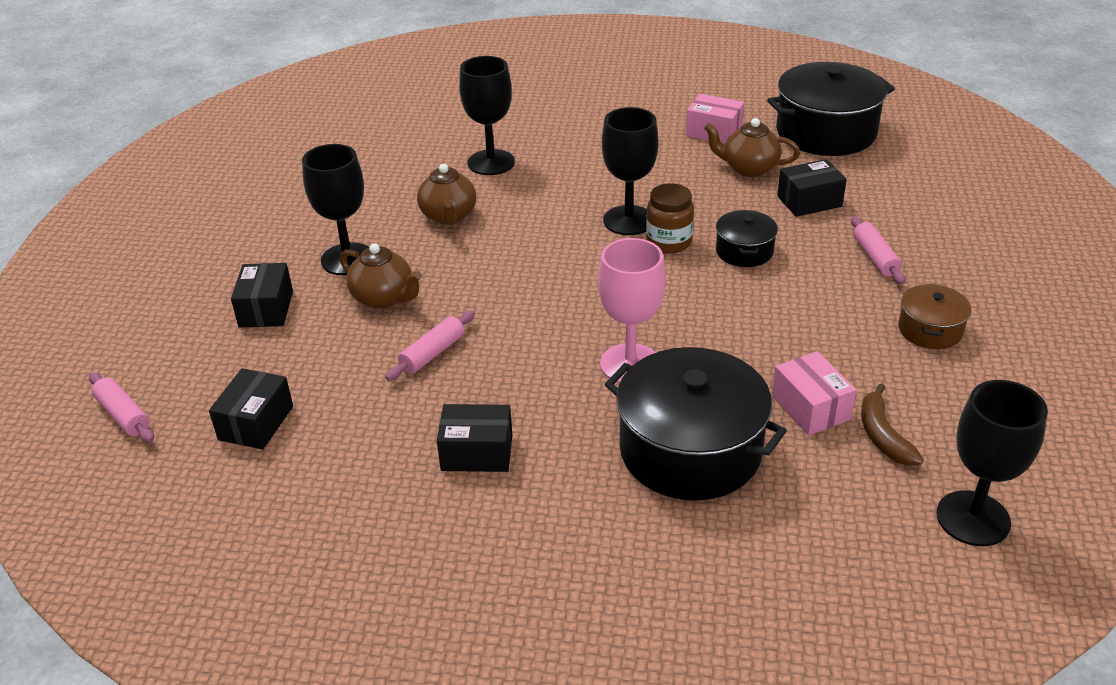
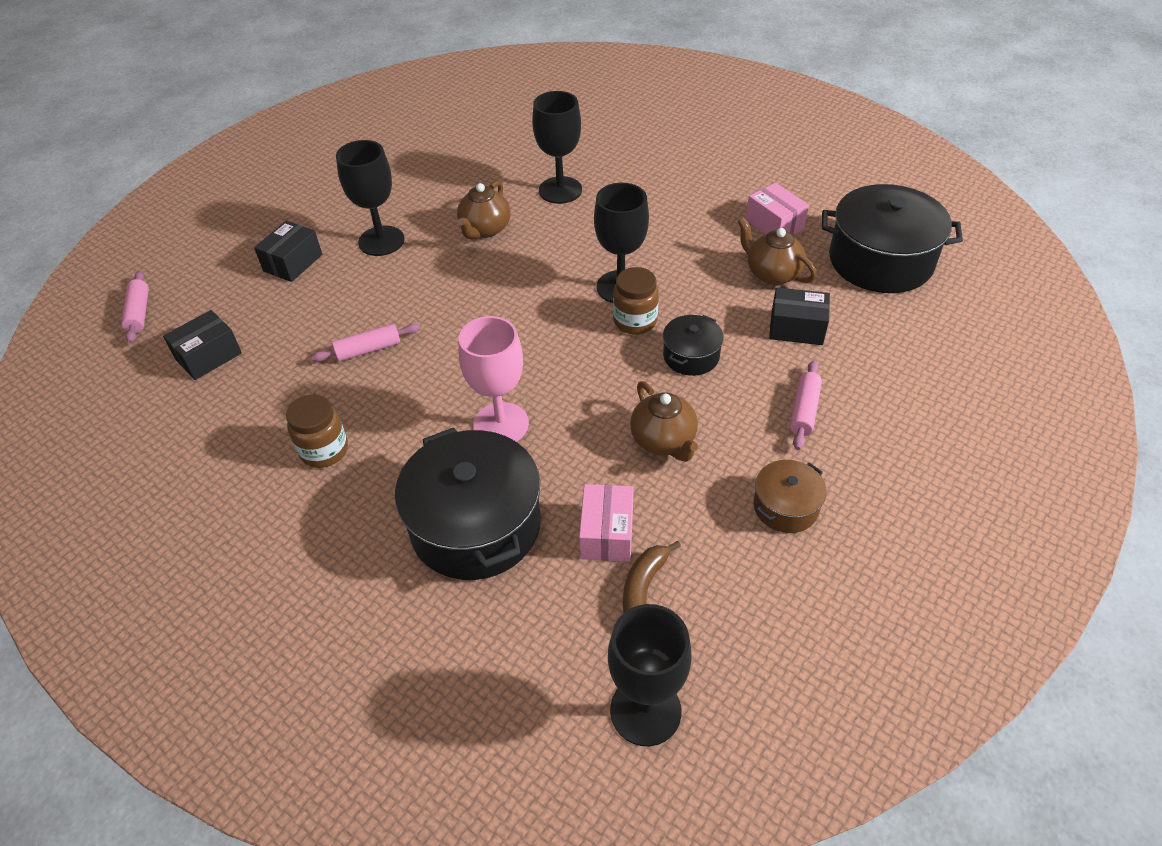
camera: 30 degrees right, 10 degrees up
(384, 298) = (377, 286): brown teapot -> brown teapot (663, 441)
(477, 453) = (324, 450): black box -> brown jar

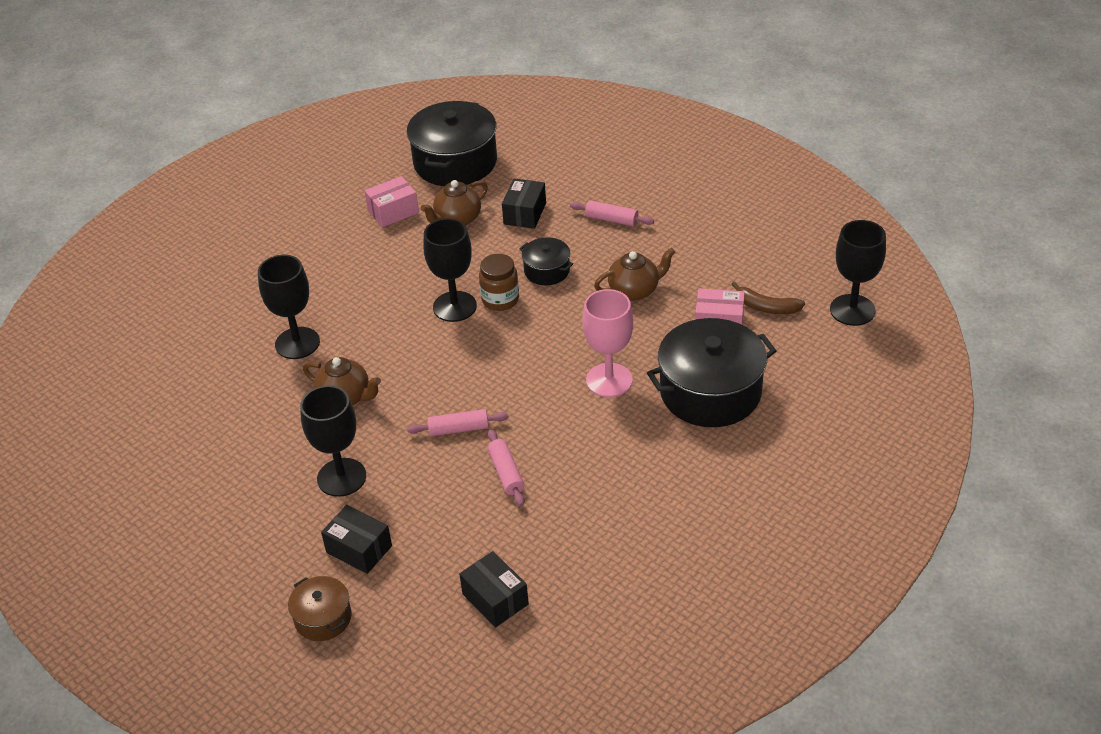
camera: 85 degrees left, 5 degrees down
(139, 313) = (414, 678): pink rolling pin -> pink rolling pin (458, 429)
(324, 450) = (629, 491): brown jar -> none
(785, 507) = (698, 237): brown pot -> brown pot (323, 618)

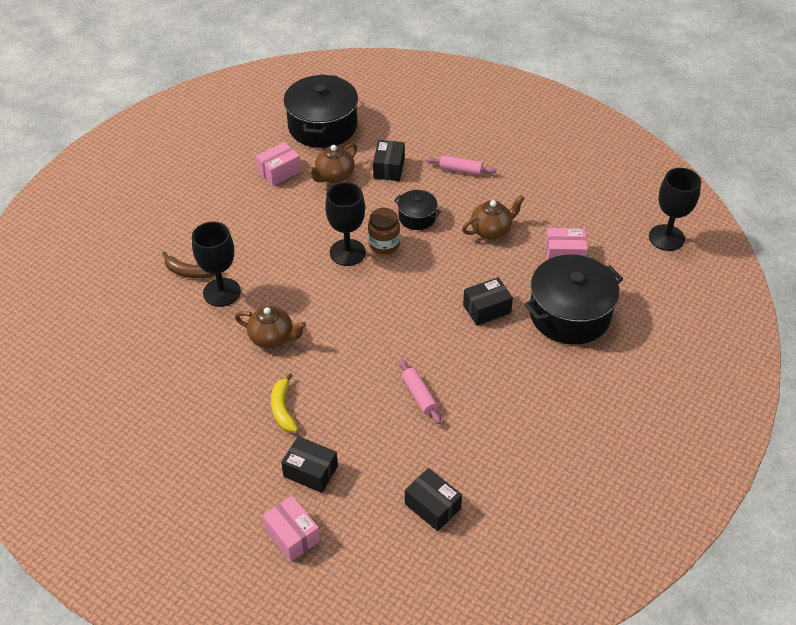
camera: 10 degrees left, 5 degrees up
(323, 618) = (292, 535): brown pot -> pink box
(341, 477) = (283, 409): black goblet -> yellow banana
(458, 429) = (372, 359): pink rolling pin -> none
(609, 380) = (486, 309): pink goblet -> black box
(766, 307) = (598, 239): brown banana -> brown banana (189, 272)

